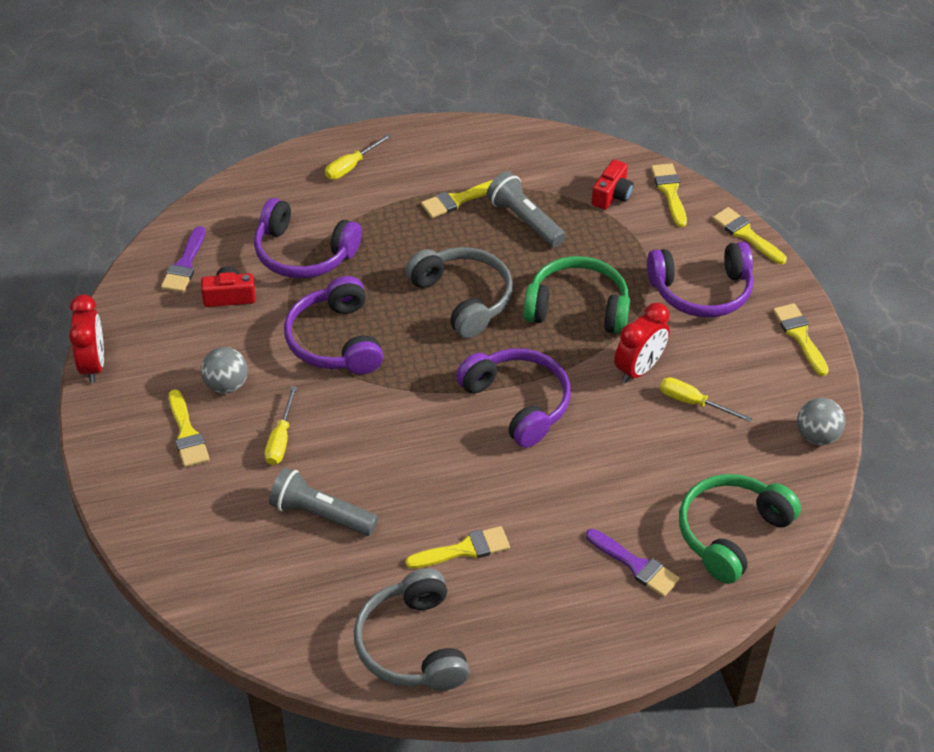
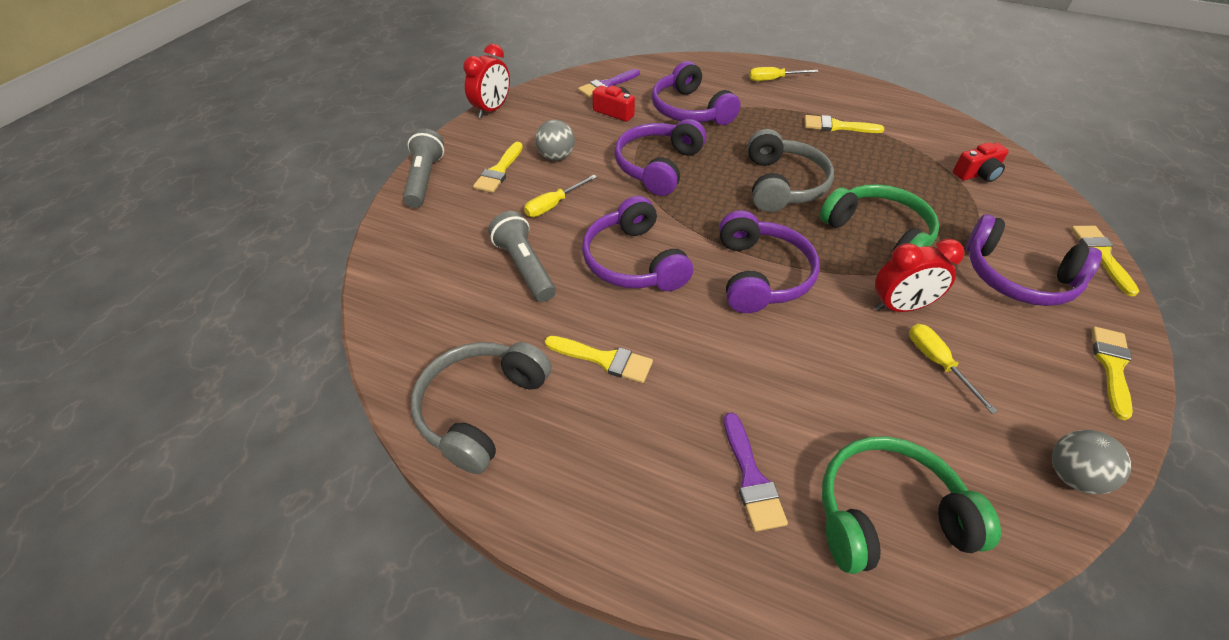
camera: 40 degrees right, 0 degrees up
(406, 452) = (633, 261): none -> purple headphones
(525, 221) = (881, 159): grey flashlight -> grey flashlight (424, 179)
(669, 191) = (1038, 193): yellow brush -> none

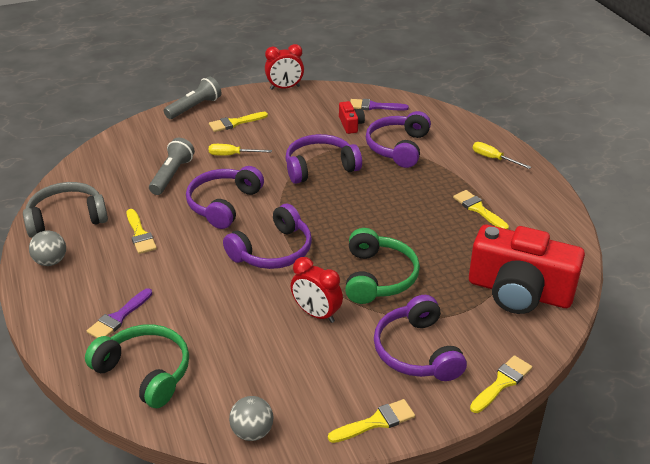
camera: 45 degrees right, 10 degrees down
(556, 157) = (275, 131): grey ball -> grey ball (51, 261)
(782, 184) = (373, 219): grey headphones -> none
(938, 363) = (283, 347): yellow screwdriver -> none
(977, 174) = (519, 292): red camera -> red camera, size x2.40

